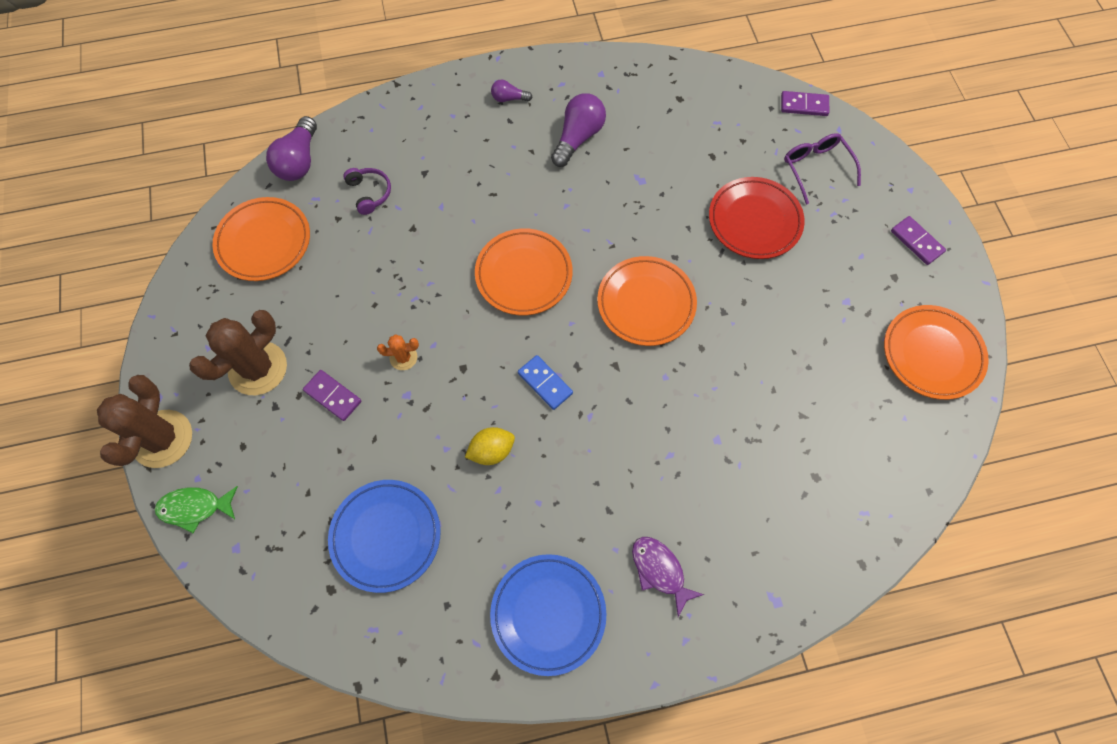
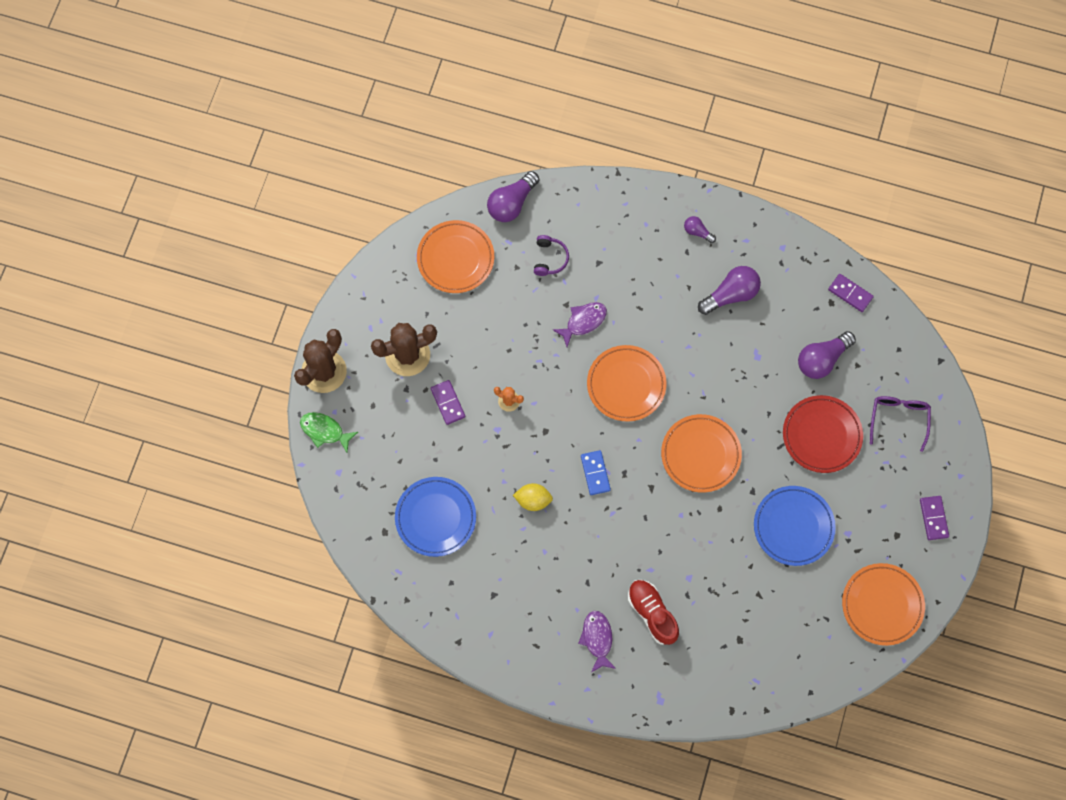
camera: 30 degrees right, 5 degrees up
(441, 236) = (583, 322): none -> purple fish
(548, 614) = (511, 624): blue plate -> blue plate (793, 526)
(703, 503) = (652, 613): none -> red shoe
(706, 152) = (822, 359): none -> purple light bulb
(804, 105) = (926, 361): purple domino -> purple domino (850, 293)

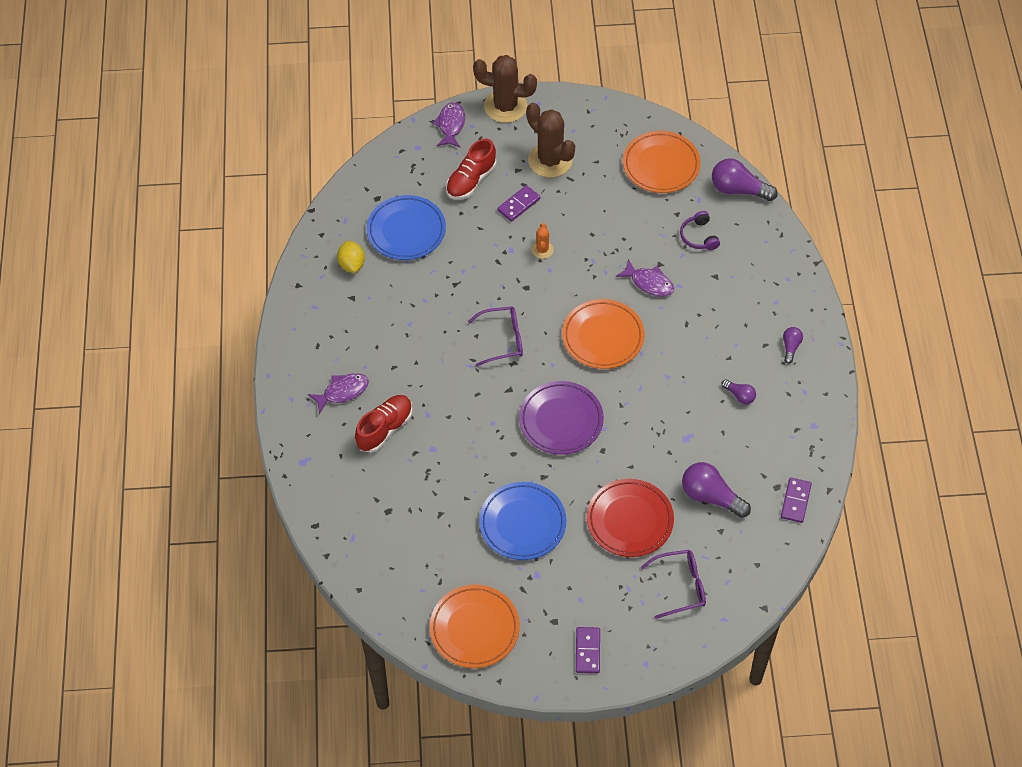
camera: 70 degrees right, 15 degrees down
(325, 431) = (451, 125): green fish -> purple fish
(401, 436) = (471, 180): none -> red shoe
(533, 500) = (455, 299): yellow lemon -> yellow lemon (352, 264)
(549, 258) = (699, 236): purple headphones -> purple headphones turned 90 degrees clockwise
(595, 473) = (503, 339): blue domino -> purple glasses
(700, 454) = (561, 420): orange plate -> purple plate
(731, 294) = (739, 396): purple light bulb -> purple light bulb, size x0.53
(933, 518) = (588, 651): purple domino -> purple domino turned 60 degrees counterclockwise

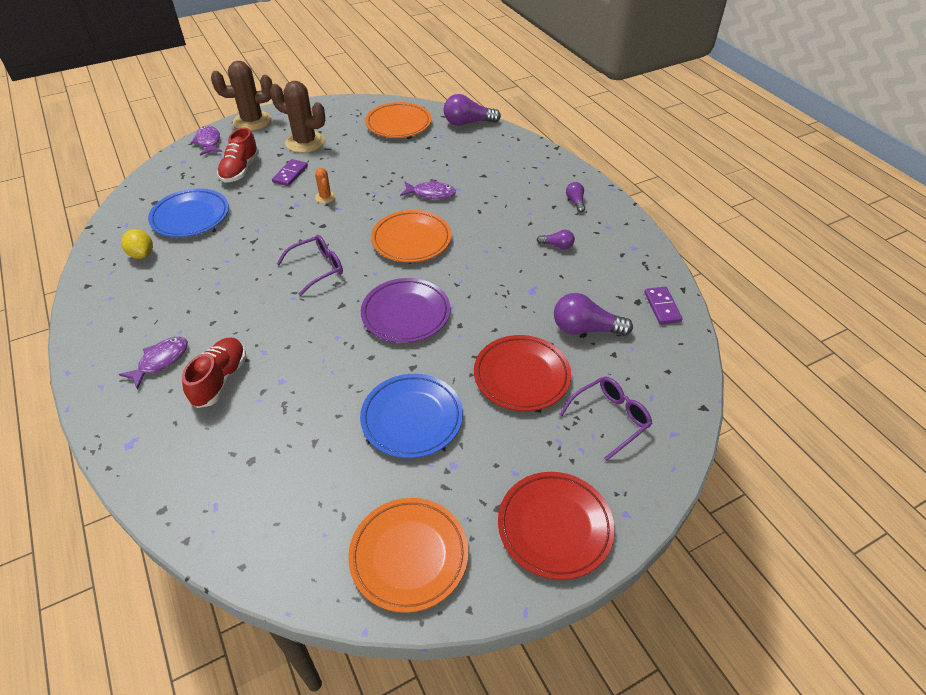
camera: 25 degrees left, 10 degrees down
(588, 651) = (554, 527): purple domino -> red plate
(699, 236) = (454, 156): purple headphones -> none

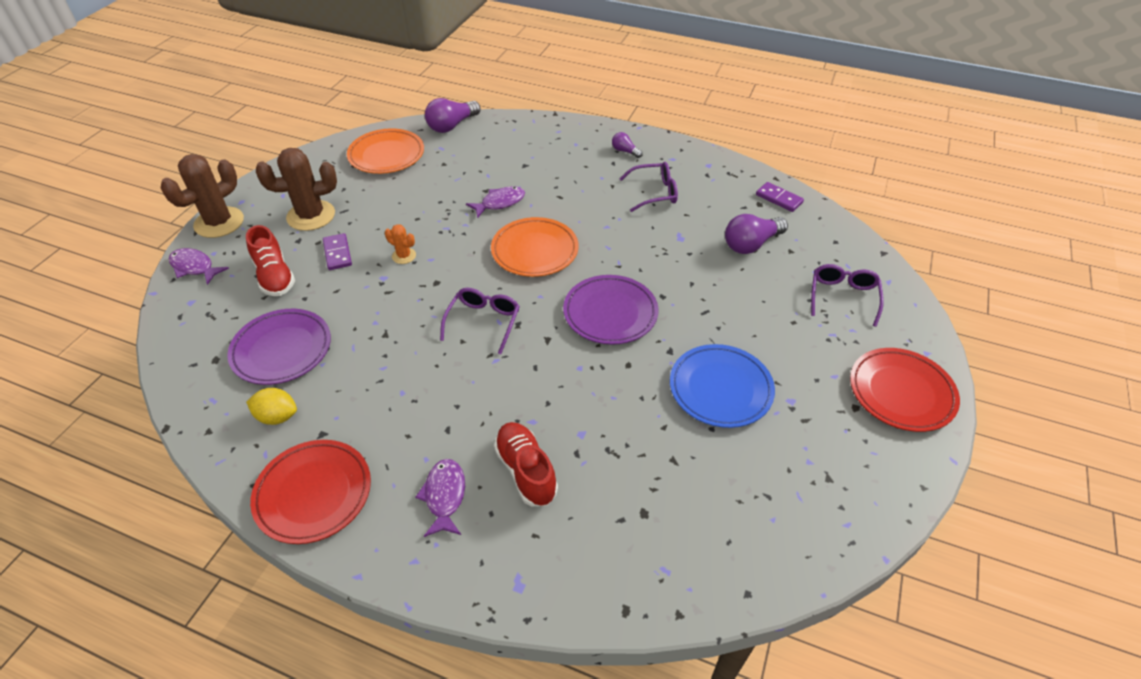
camera: 40 degrees left, 0 degrees up
(190, 217) = (282, 350): blue plate -> purple plate
(409, 556) = (845, 485): orange plate -> none
(521, 376) = (753, 305): red plate -> red plate (313, 494)
(557, 246) = (655, 193): purple light bulb -> purple glasses

